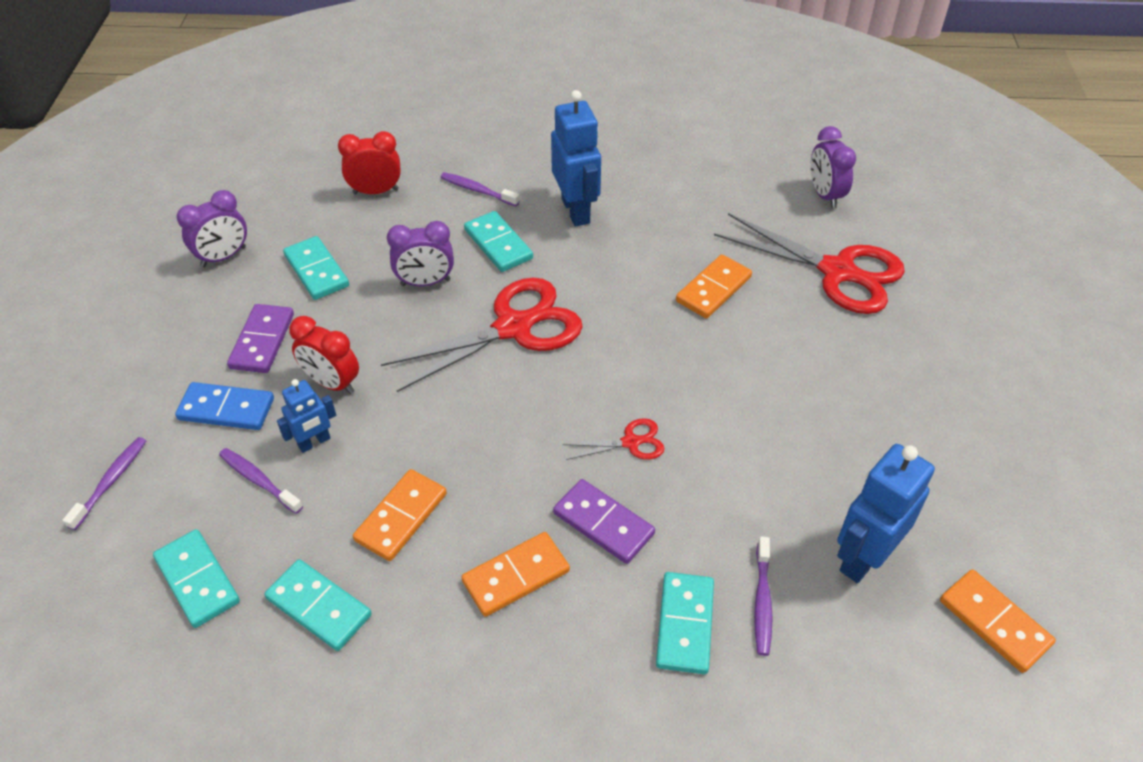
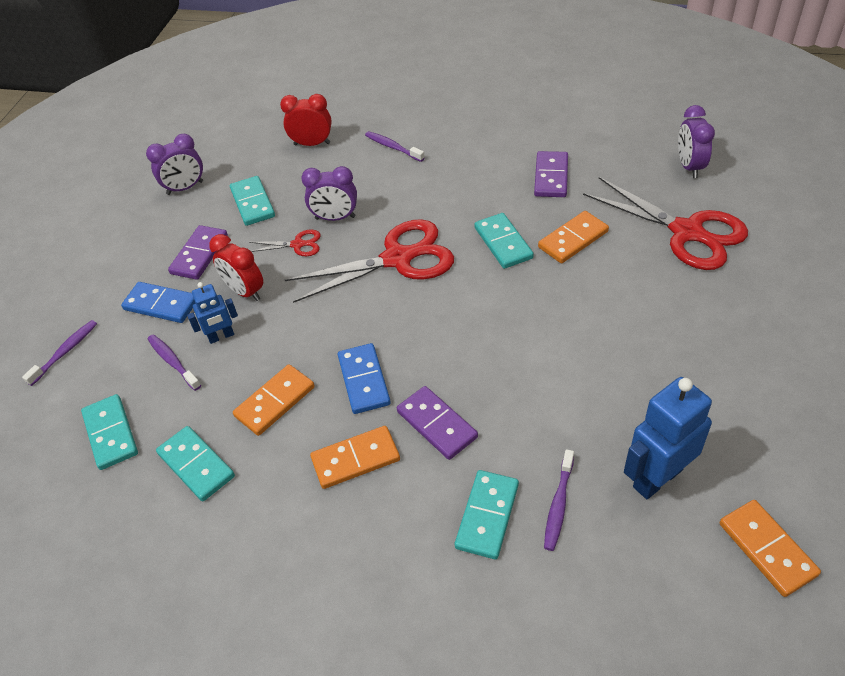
camera: 15 degrees right, 0 degrees up
(498, 244) = (400, 191): turquoise domino -> turquoise domino (503, 243)
(505, 479) = (364, 380): none -> blue domino
(576, 211) = (470, 168): blue robot -> none
(630, 442) = (474, 360): red scissors -> red scissors (297, 244)
(672, 216) = (551, 177): none -> purple domino

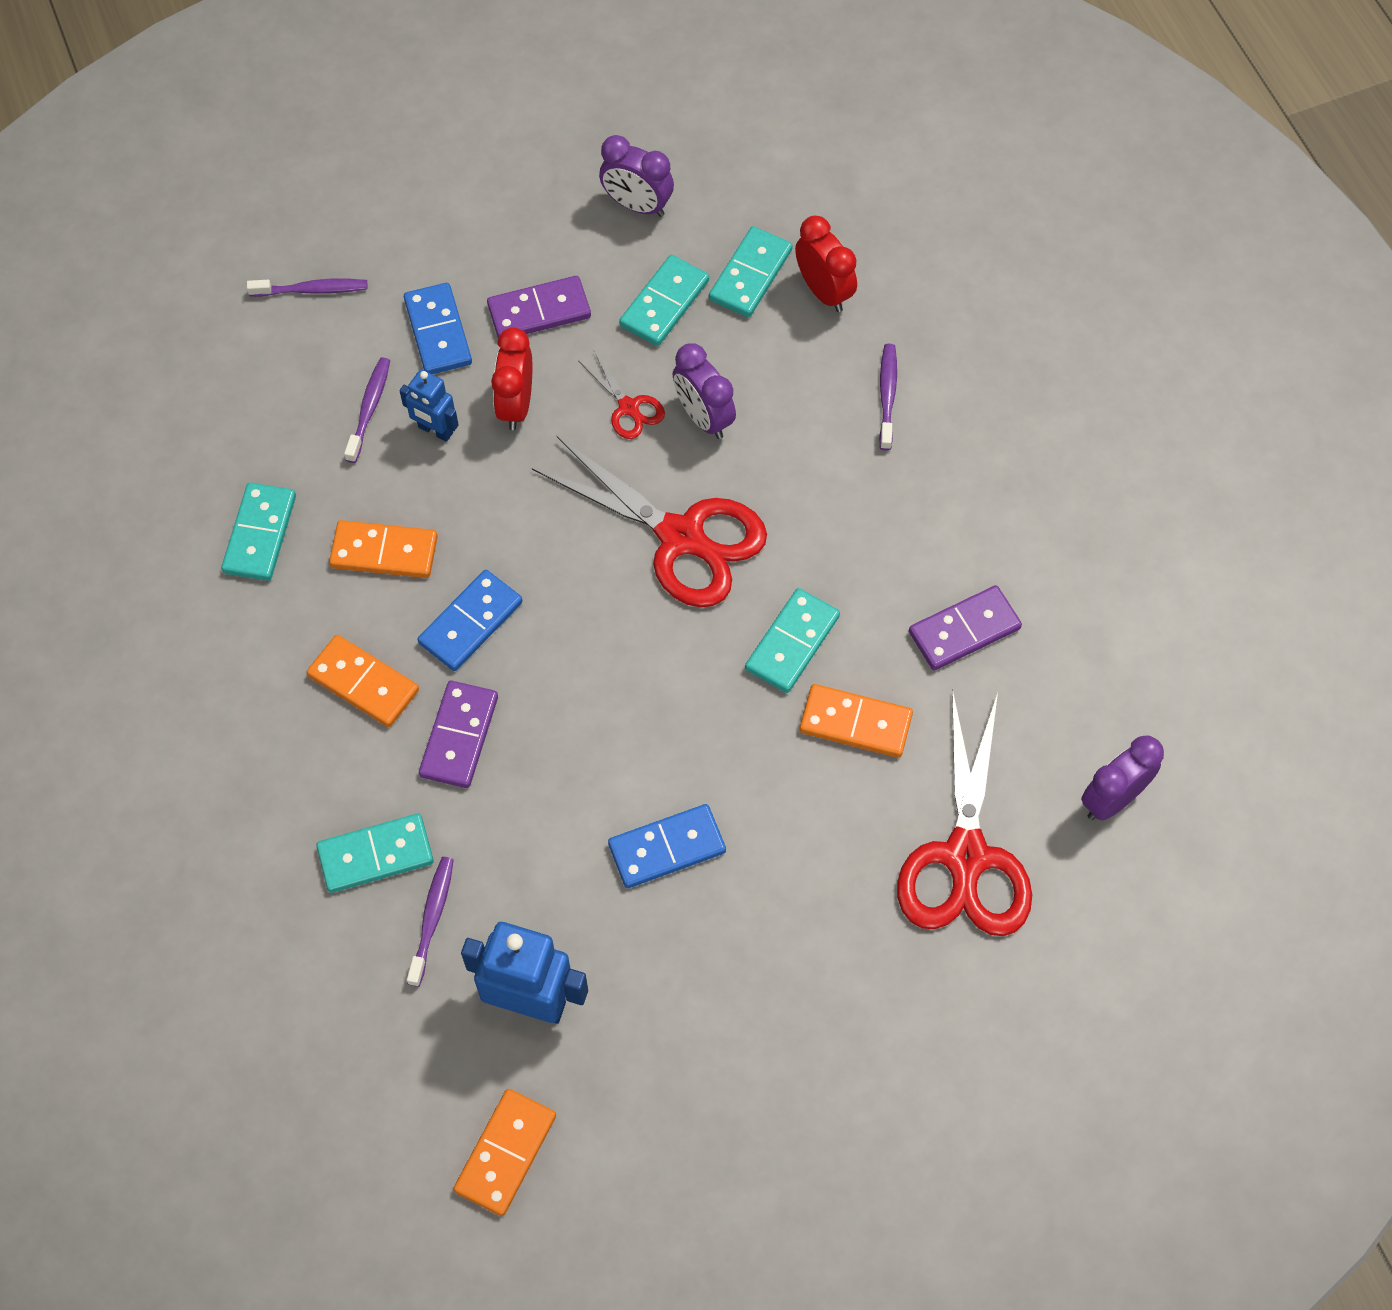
camera: 50 degrees right, 15 degrees up
(110, 434) = (244, 422): turquoise domino -> turquoise domino (750, 275)
(558, 505) = (432, 918): purple toothbrush -> purple toothbrush turned 120 degrees clockwise
(592, 355) = (667, 848): none -> blue domino

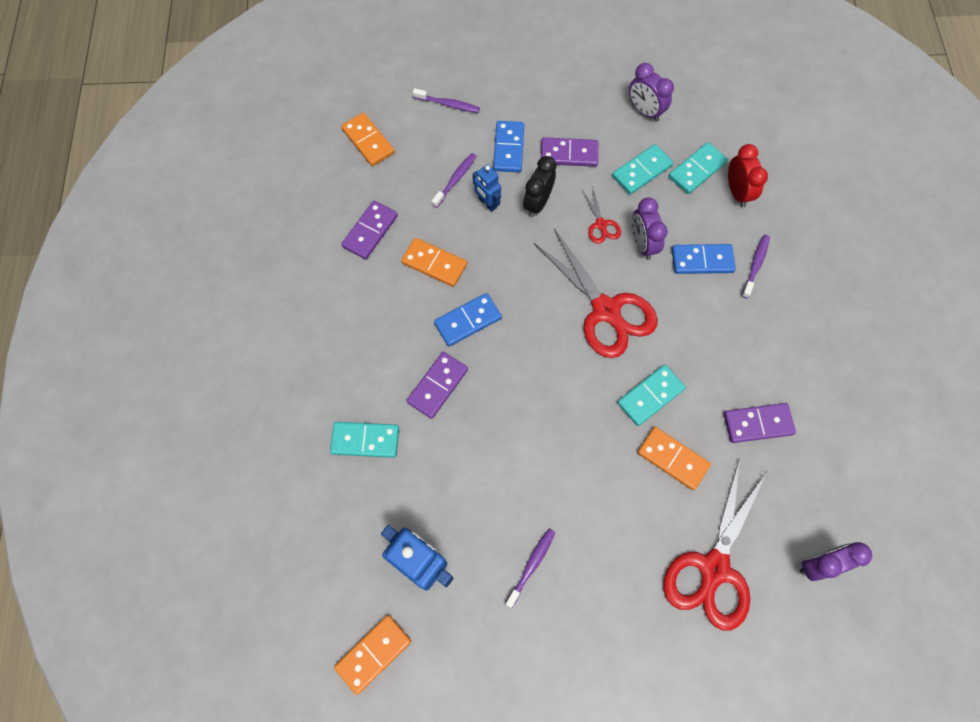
camera: 20 degrees right, 5 degrees up
(260, 534) = (370, 231): turquoise domino -> purple domino
(363, 683) = (395, 336): orange domino -> orange domino (368, 141)
(432, 918) = (383, 490): purple toothbrush -> purple toothbrush (531, 565)
(516, 405) = (537, 203): red clock -> black clock
(667, 848) = (534, 496): blue domino -> blue domino (702, 260)

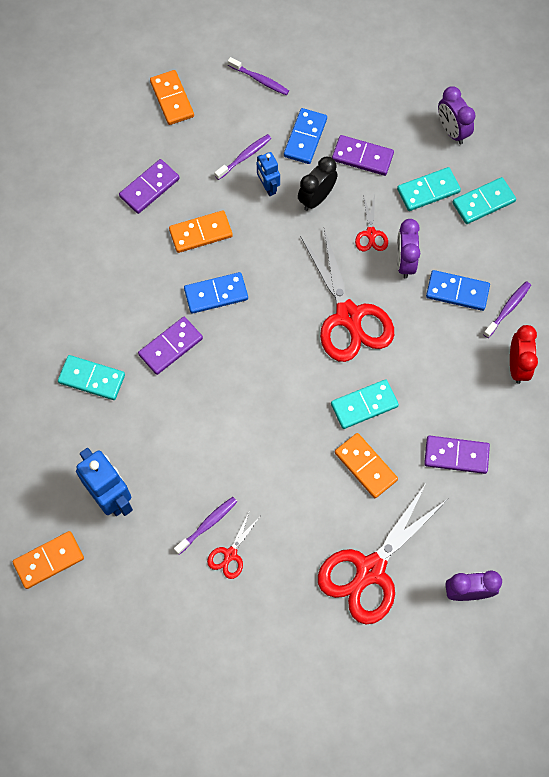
camera: 15 degrees right, 0 degrees up
(434, 263) = (200, 233): orange domino -> orange domino turned 60 degrees counterclockwise
(565, 592) = (230, 554): none -> red scissors
(737, 192) = (515, 234): red clock -> red clock (517, 366)

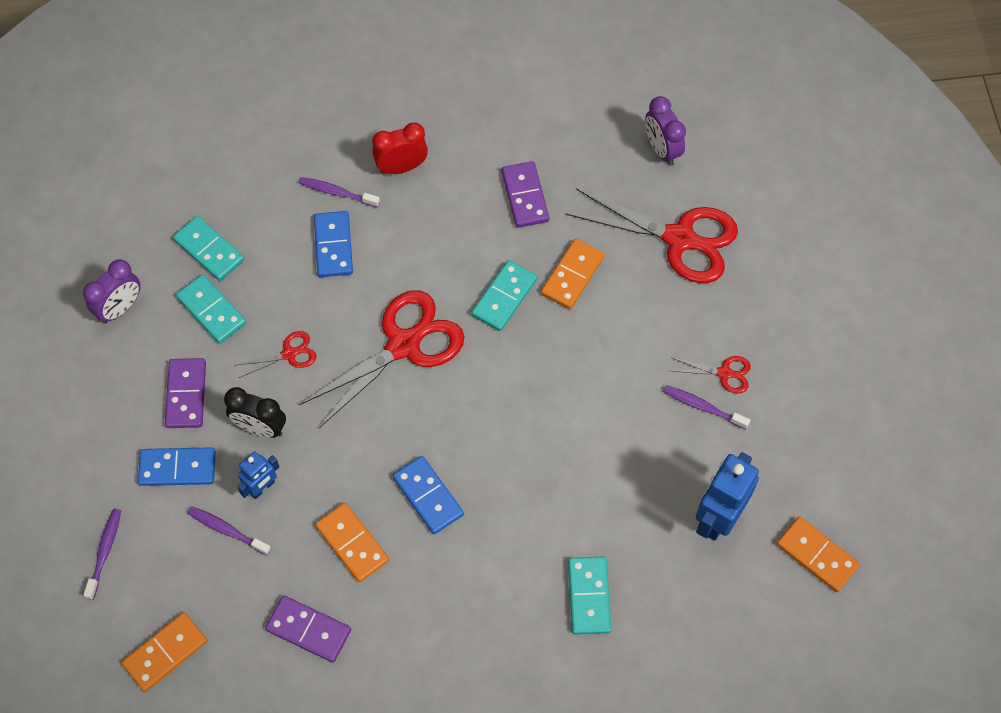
camera: 110 degrees left, 5 degrees down
(171, 347) = (514, 522): purple domino -> none
(364, 405) = (504, 297): turquoise domino -> turquoise domino turned 75 degrees clockwise
(405, 262) = (314, 308): purple clock -> none

